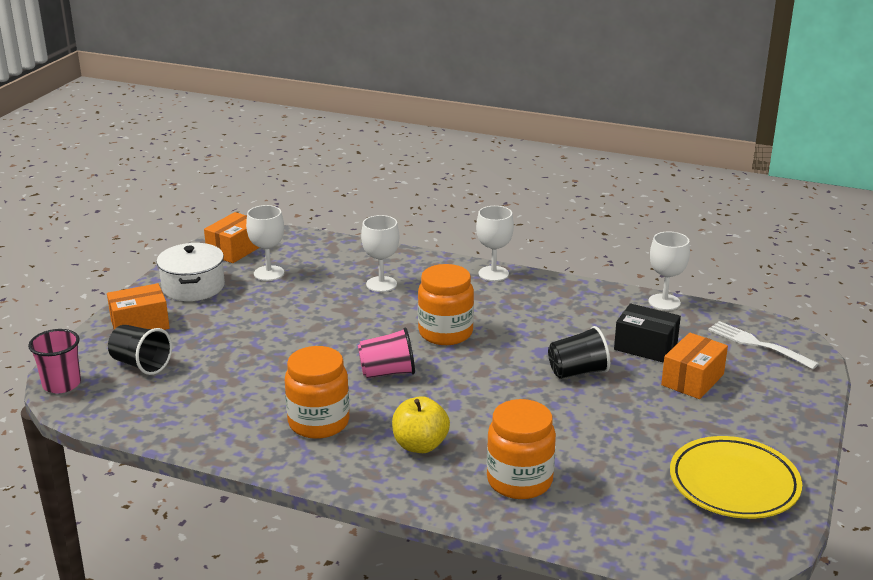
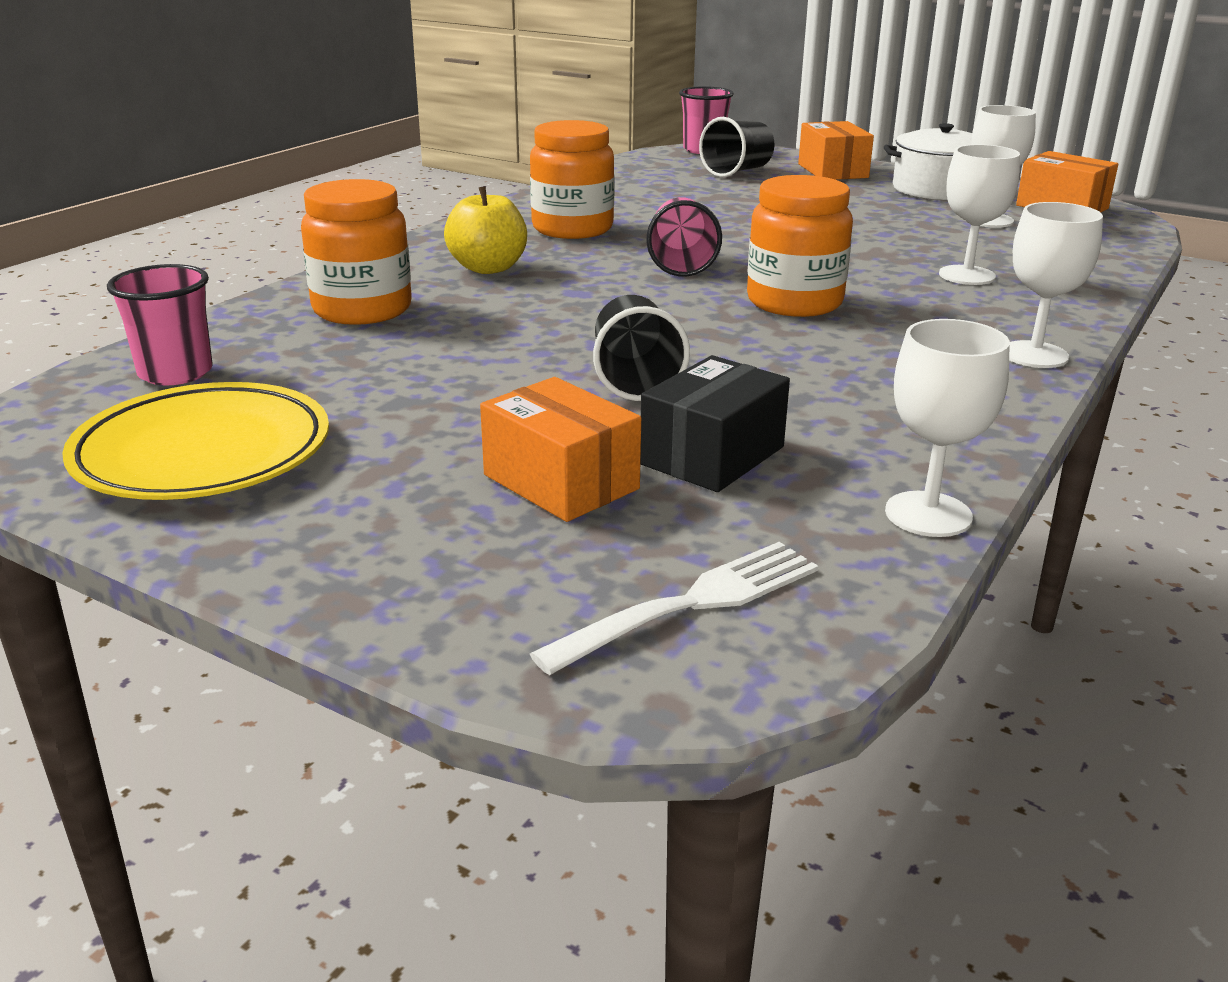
camera: 100 degrees right, 0 degrees up
(652, 527) = (175, 373): none -> pink cup

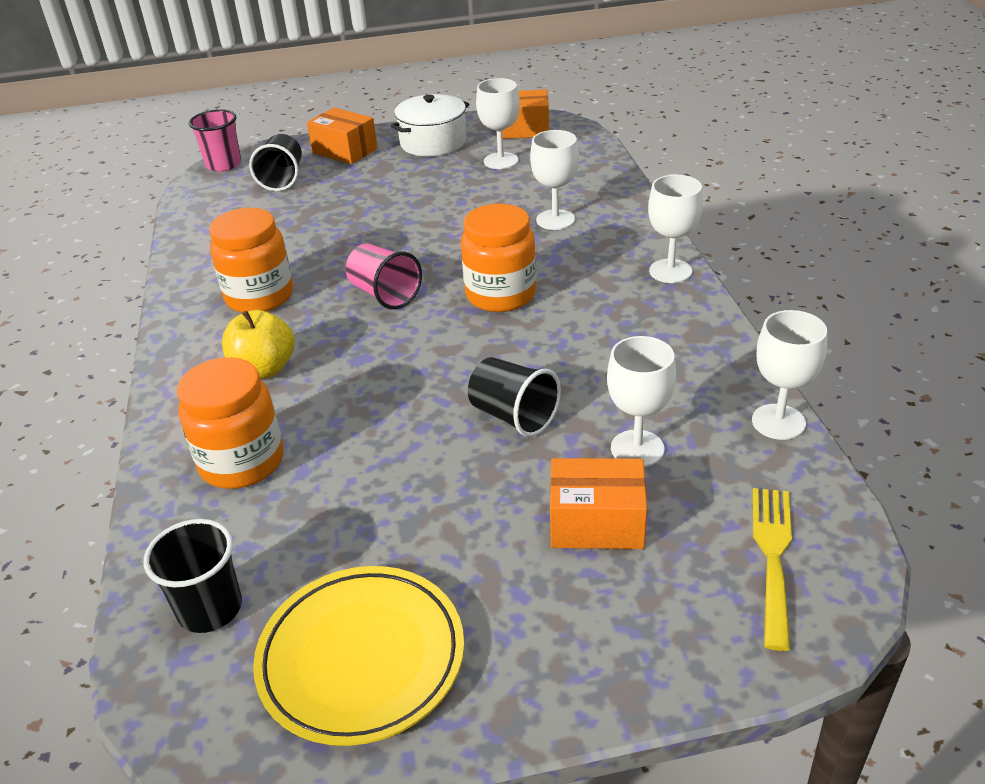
camera: 40 degrees left, 10 degrees up
(175, 373) = (210, 609): pink cup -> black cup
(690, 605) = (773, 558): white fork -> yellow fork
(713, 456) = (637, 448): black box -> white goblet

